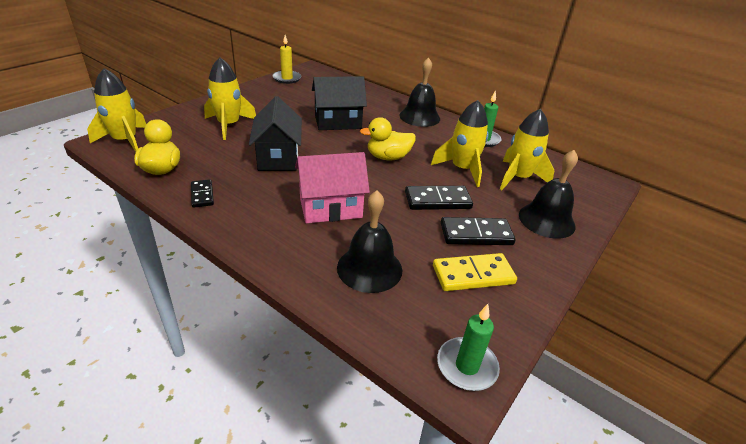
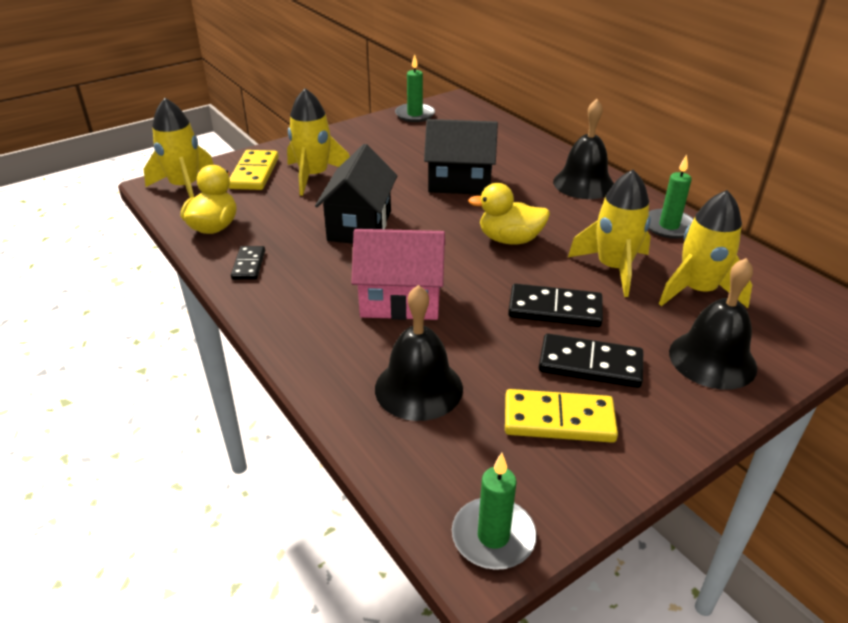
camera: 20 degrees right, 0 degrees up
(180, 126) = (254, 173): none -> yellow domino
(287, 78) = (415, 115): yellow candle -> green candle

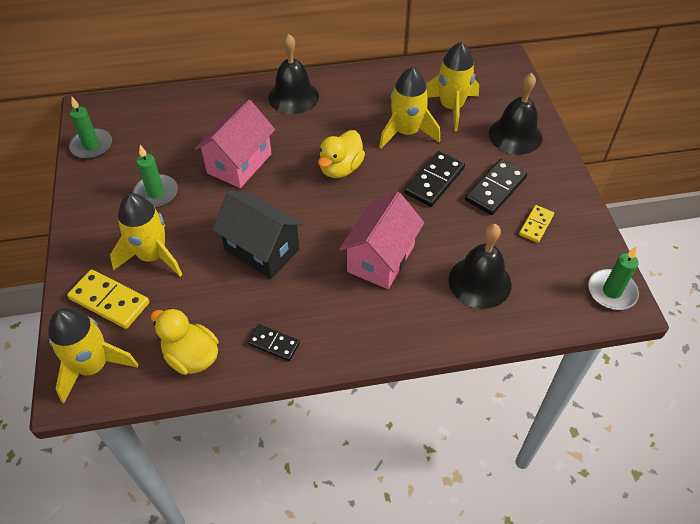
camera: 65 degrees left, 15 degrees up
(459, 182) = (239, 163): black house -> pink house
(559, 419) = (536, 225): yellow domino -> yellow domino, size x0.61
(668, 226) = (376, 83): green candle -> green candle (156, 193)

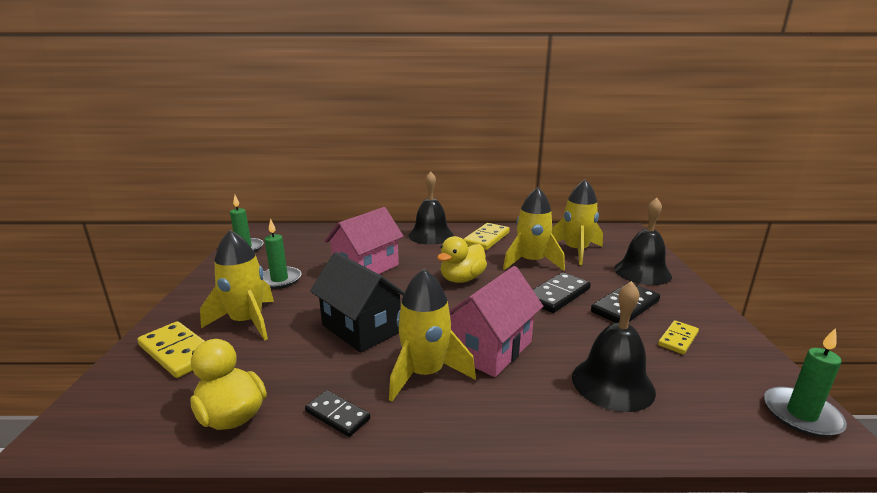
camera: 10 degrees right, 30 degrees down
(93, 366) = (112, 410): yellow rocket -> yellow rocket (425, 373)
(356, 96) = (486, 239): none -> yellow domino

